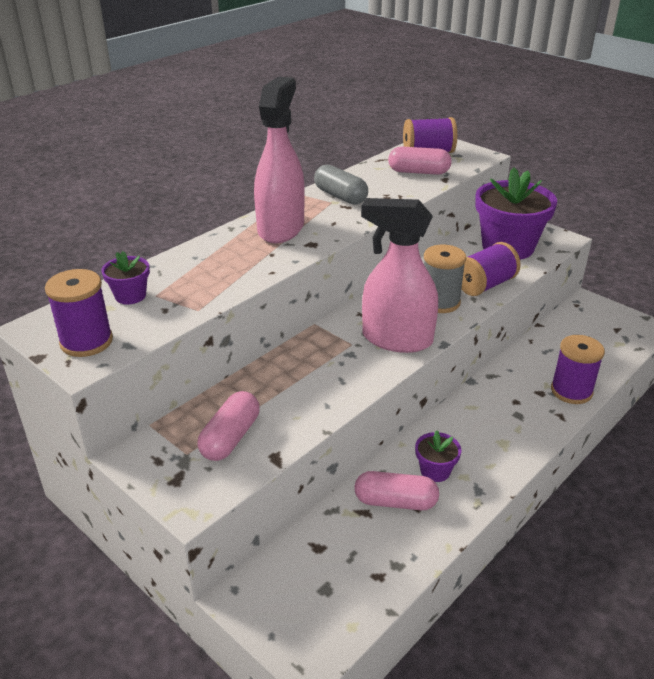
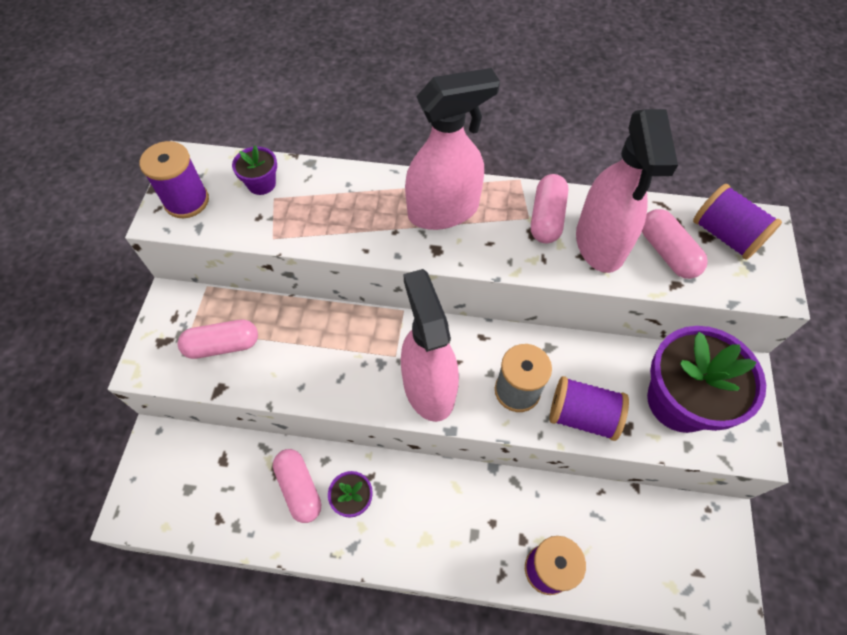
camera: 55 degrees right, 25 degrees up
(340, 196) = (546, 218): grey capsule -> pink capsule
(385, 188) = (600, 243): none -> pink spray bottle

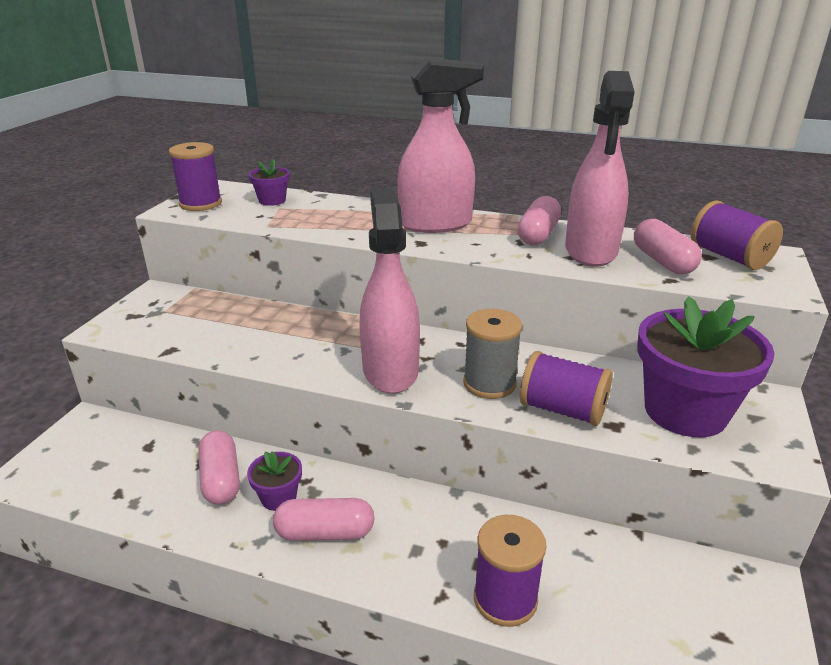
camera: 10 degrees right, 30 degrees down
(222, 345) = (189, 323): pink capsule -> pink capsule (325, 533)

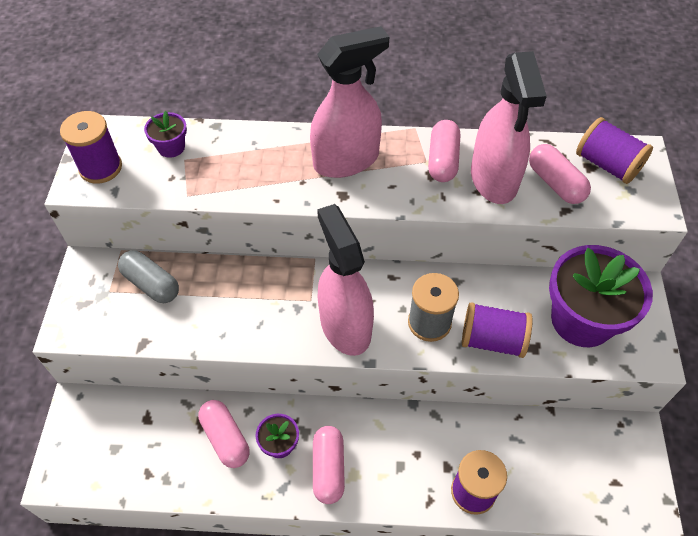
camera: 15 degrees left, 25 degrees up
(207, 312) = (151, 284): none -> grey capsule
(325, 533) = (328, 468): pink capsule -> pink capsule turned 75 degrees counterclockwise

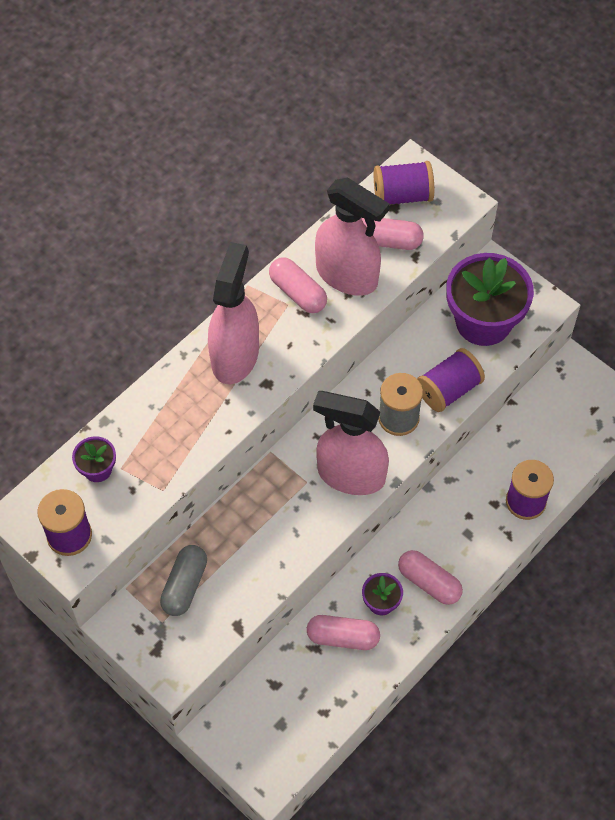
camera: 50 degrees left, 5 degrees up
(151, 284) = (184, 585): grey capsule -> grey capsule turned 60 degrees counterclockwise

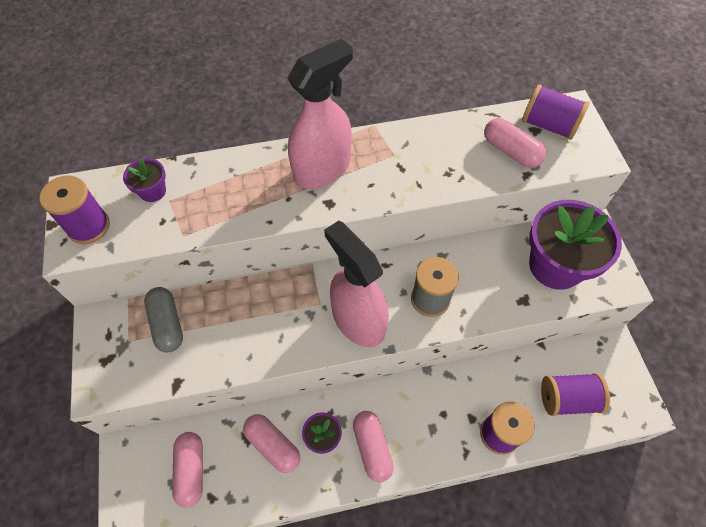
camera: 35 degrees right, 0 degrees up
(184, 585) = (167, 324): grey capsule -> grey capsule turned 75 degrees counterclockwise
(298, 293) = (408, 151): pink capsule -> pink capsule (191, 470)
(347, 275) = (458, 159): pink spray bottle -> none
(448, 390) = (488, 302): purple spool -> purple spool (567, 399)

